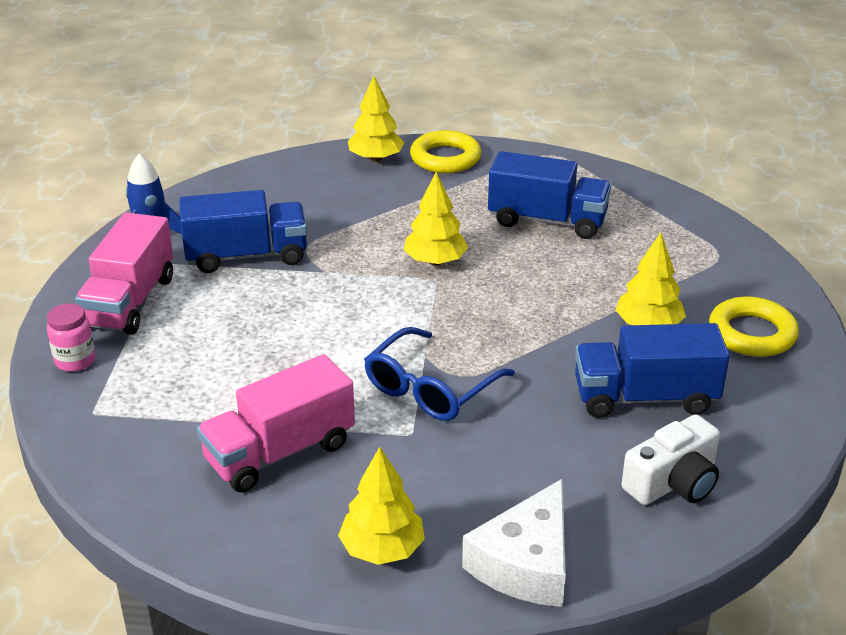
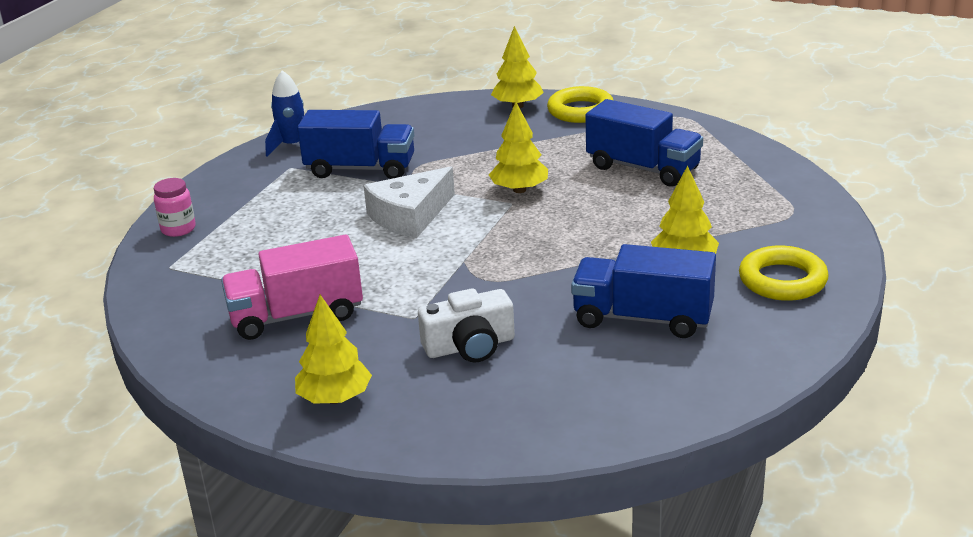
camera: 20 degrees right, 5 degrees down
(130, 302) = (246, 192): pink truck -> none
(430, 389) = (452, 286): blue glasses -> none
(526, 563) = (450, 428): white cheese -> white cheese (410, 216)
(673, 482) = (625, 388): white camera -> white camera (470, 346)

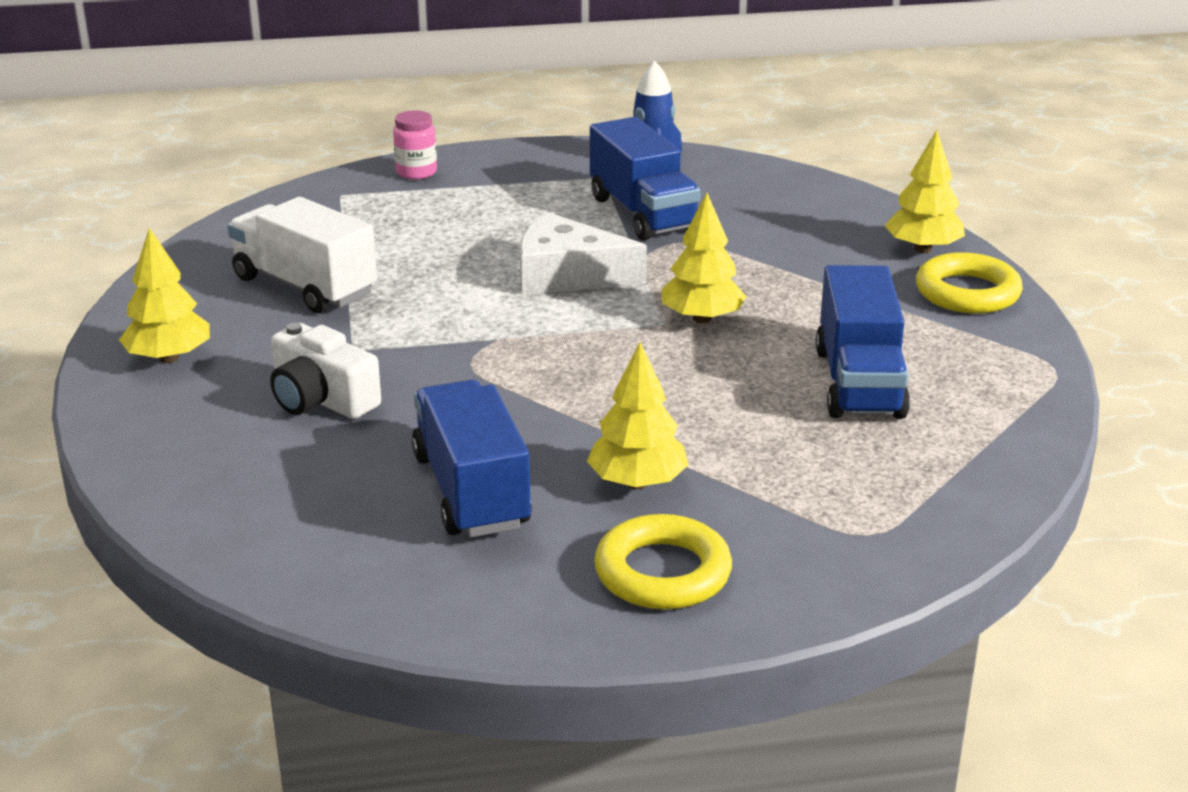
camera: 55 degrees right, 0 degrees up
(296, 316) = (304, 286): pink truck -> white truck

